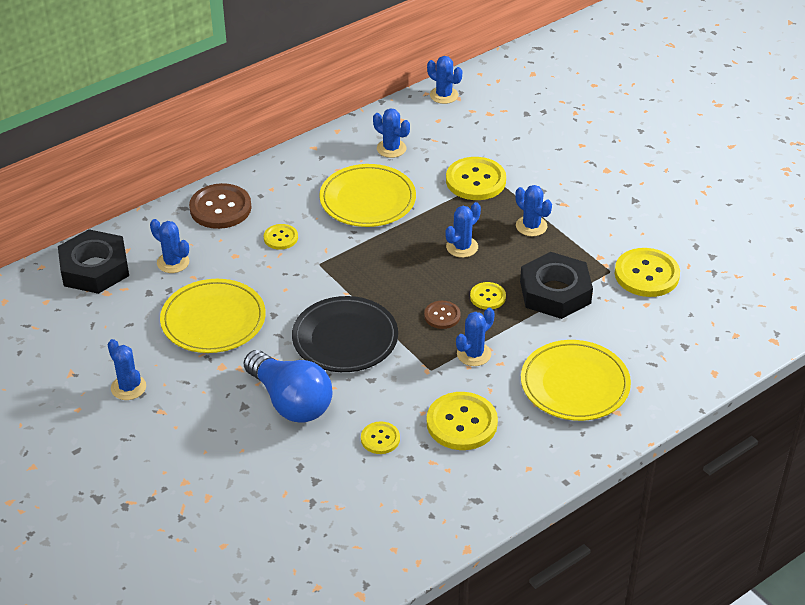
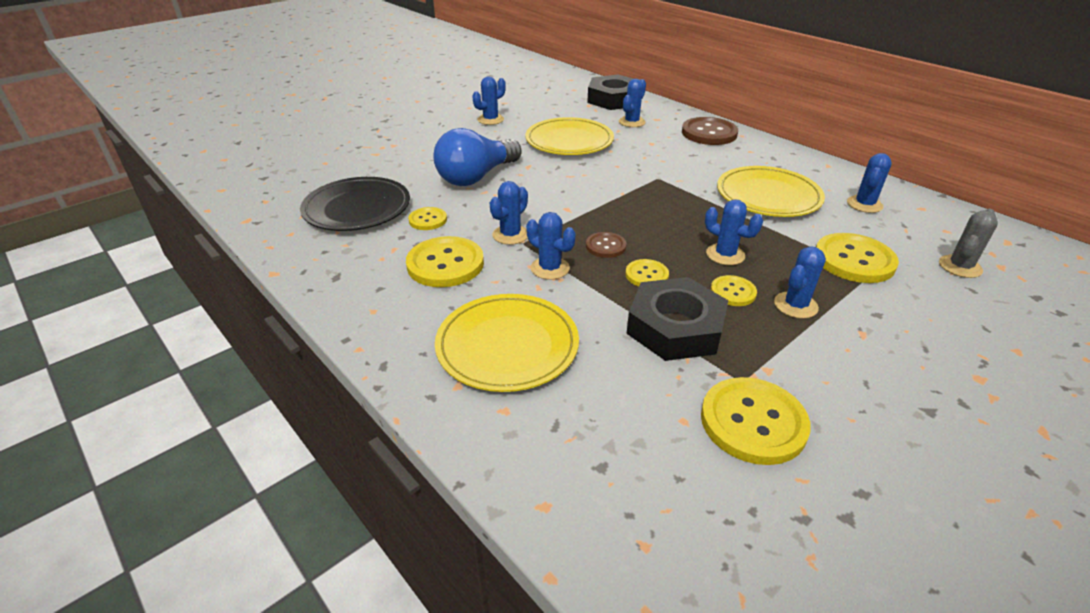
camera: 85 degrees right, 5 degrees down
(280, 238) = (684, 159): yellow button -> yellow button (733, 292)
(345, 338) = (559, 196): black plate -> black plate (357, 208)
(444, 95) = (1000, 232): blue cactus -> blue cactus (510, 235)
(488, 132) = (960, 267): none -> grey cactus

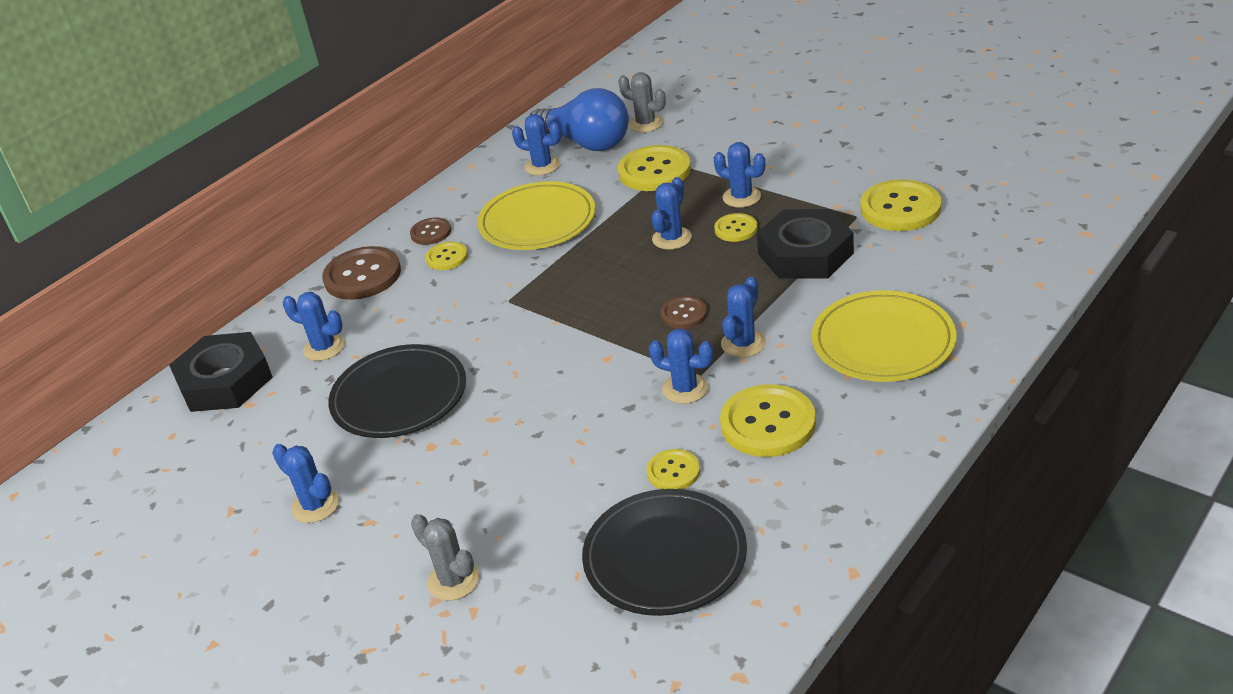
camera: 95 degrees left, 0 degrees up
(402, 150) = (453, 580): none -> grey cactus
(476, 177) = (537, 461): blue light bulb -> blue light bulb (586, 143)
(569, 141) = (399, 396): yellow plate -> black plate
(646, 275) = (728, 280): yellow button -> yellow button (447, 257)
(760, 156) = (431, 232): none -> brown button

